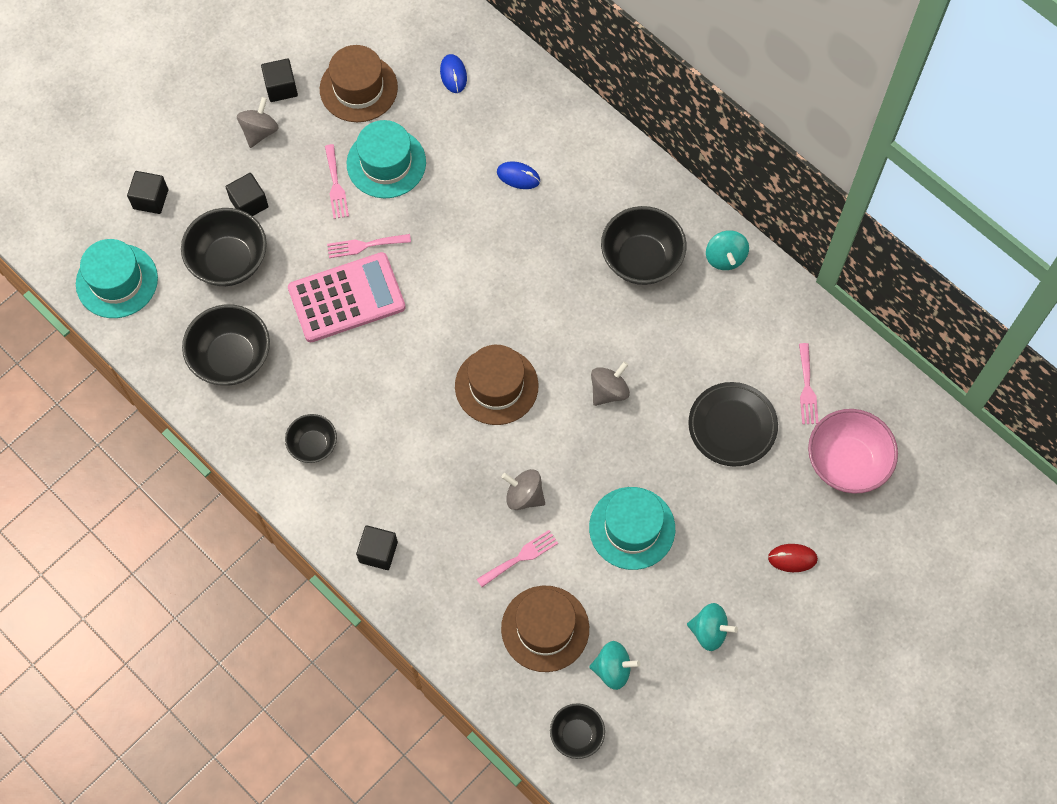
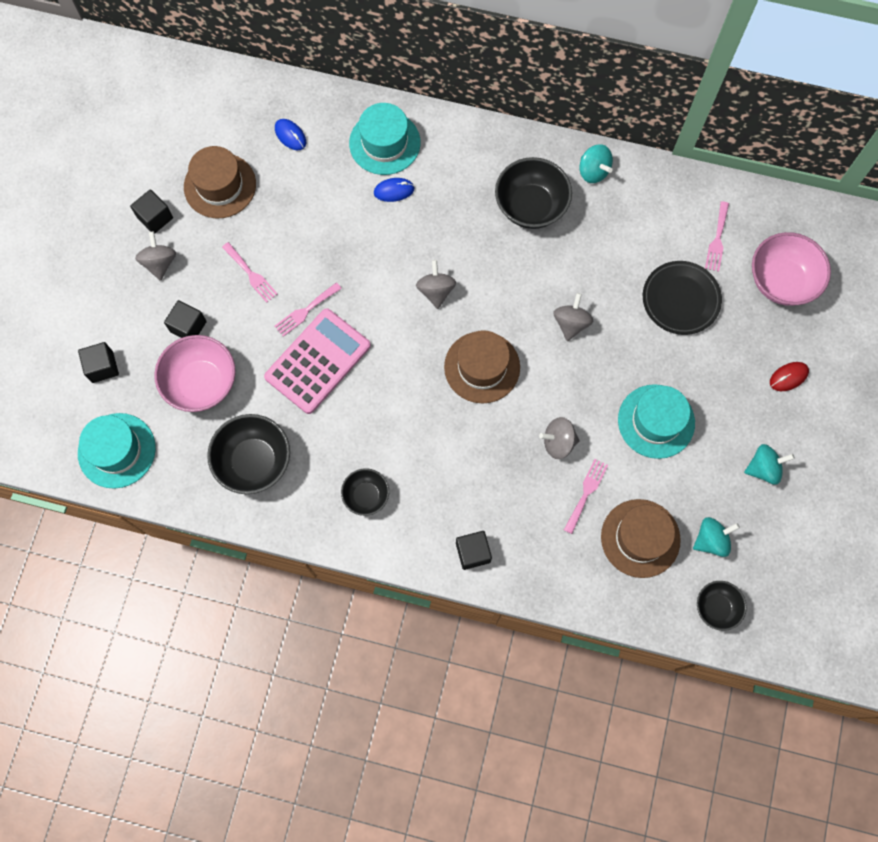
camera: 30 degrees left, 5 degrees up
(229, 261) = (201, 383): black bowl -> pink bowl
(386, 163) = (281, 235): turquoise hat -> turquoise hat (384, 143)
(498, 291) = (436, 291): none -> grey spinning top
(807, 388) = (717, 240): pink fork -> pink fork turned 45 degrees clockwise

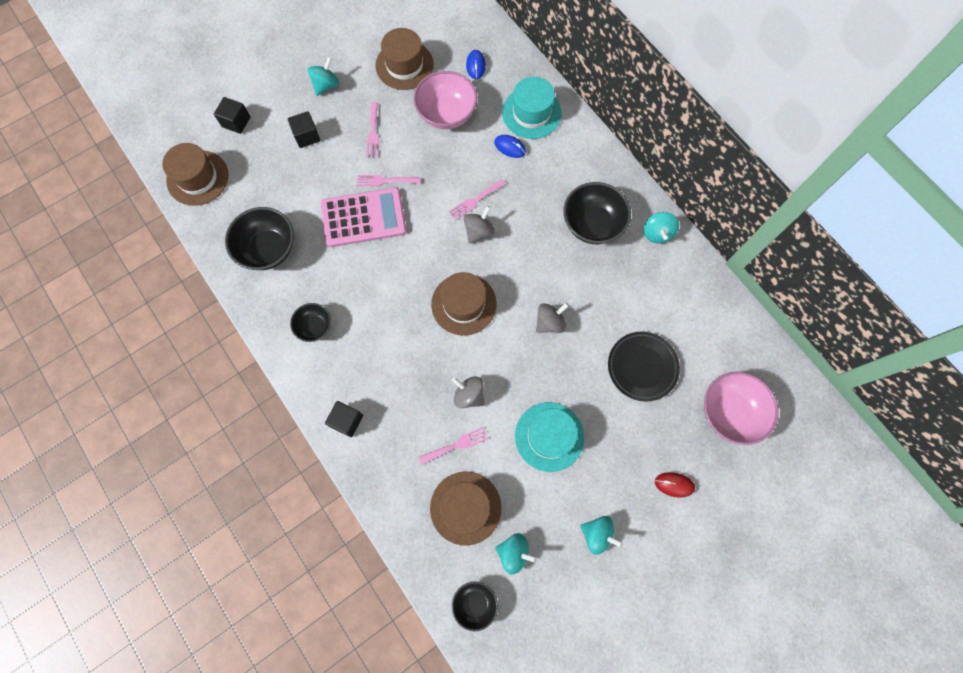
camera: 40 degrees right, 0 degrees up
(117, 450) = (197, 178): turquoise hat -> brown hat
(155, 218) = (348, 56): black cube -> none
(160, 263) = (326, 85): grey spinning top -> turquoise spinning top
(201, 383) = (283, 176): pink bowl -> pink bowl (446, 114)
(717, 240) = (706, 346): pink fork -> pink fork (475, 201)

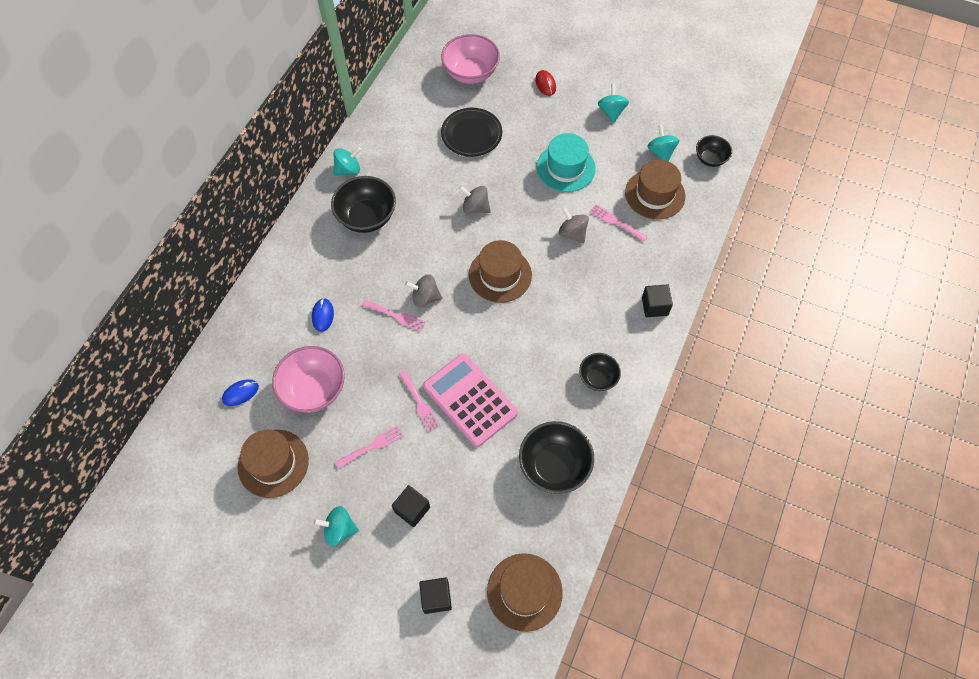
camera: 120 degrees left, 10 degrees down
(469, 395) = (572, 233): grey spinning top -> grey spinning top turned 135 degrees clockwise
(531, 113) = (274, 316): turquoise hat -> none

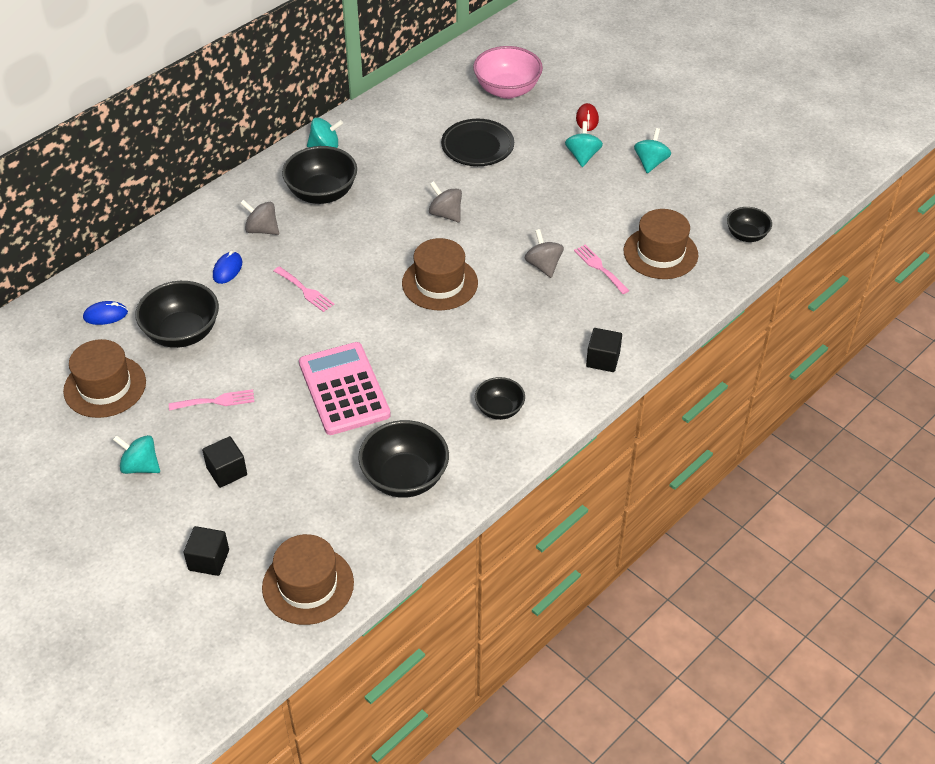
camera: 20 degrees right, 15 degrees down
(314, 389) = (182, 333): pink bowl -> black bowl
(420, 403) = (287, 377): pink fork -> none
(425, 297) = (345, 282): grey spinning top -> grey spinning top (262, 229)
(565, 168) = (568, 202): turquoise hat -> none
(660, 152) = (689, 215): turquoise spinning top -> turquoise spinning top (582, 156)

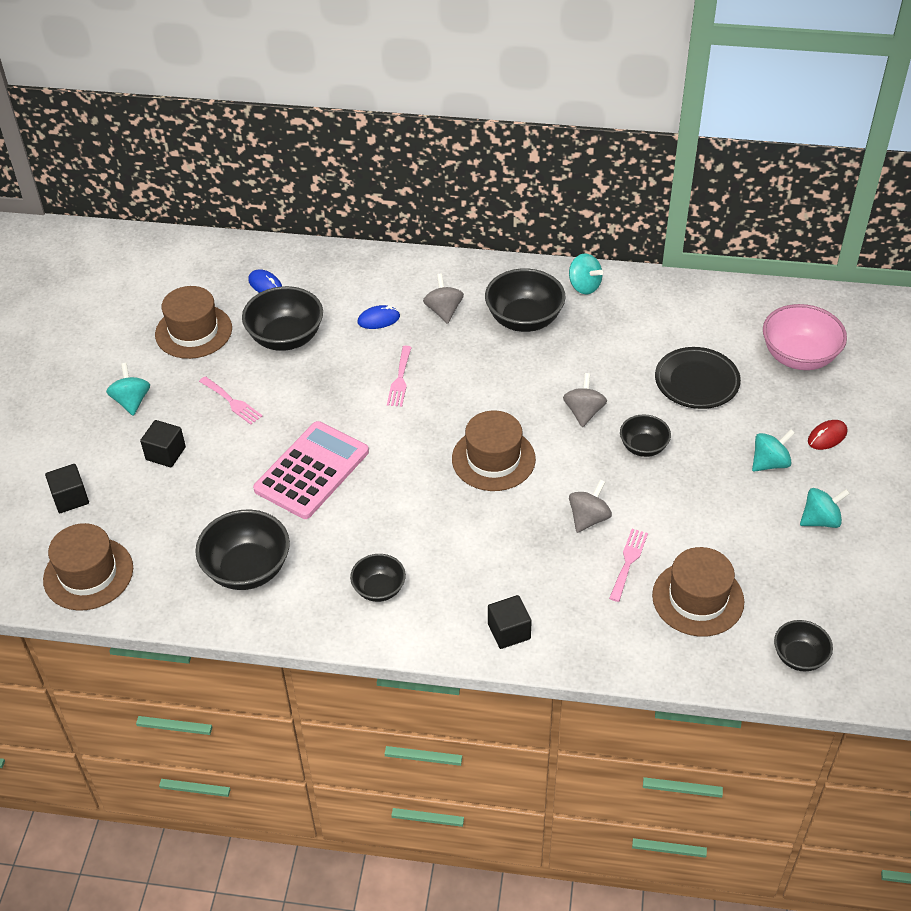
camera: 55 degrees right, 0 degrees up
(508, 204) = (643, 447): none -> black bowl

